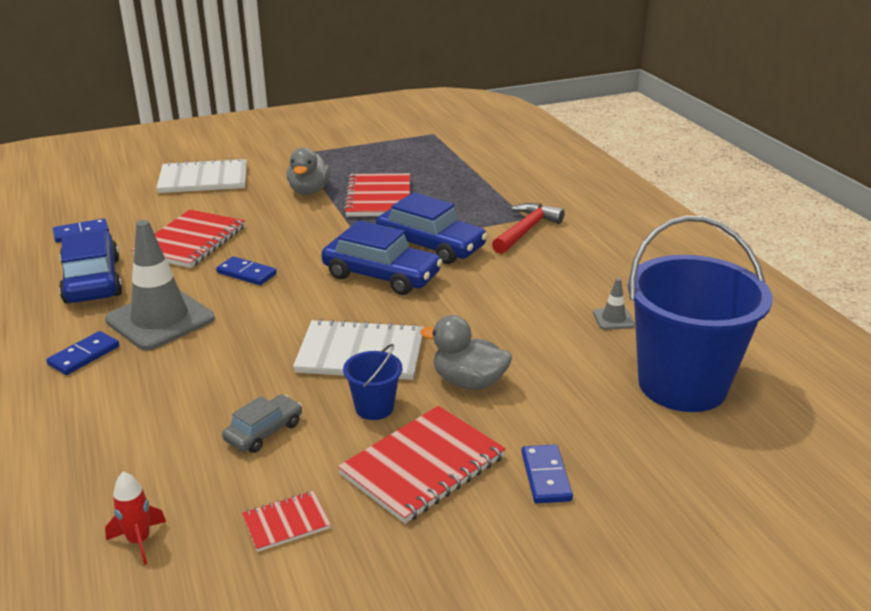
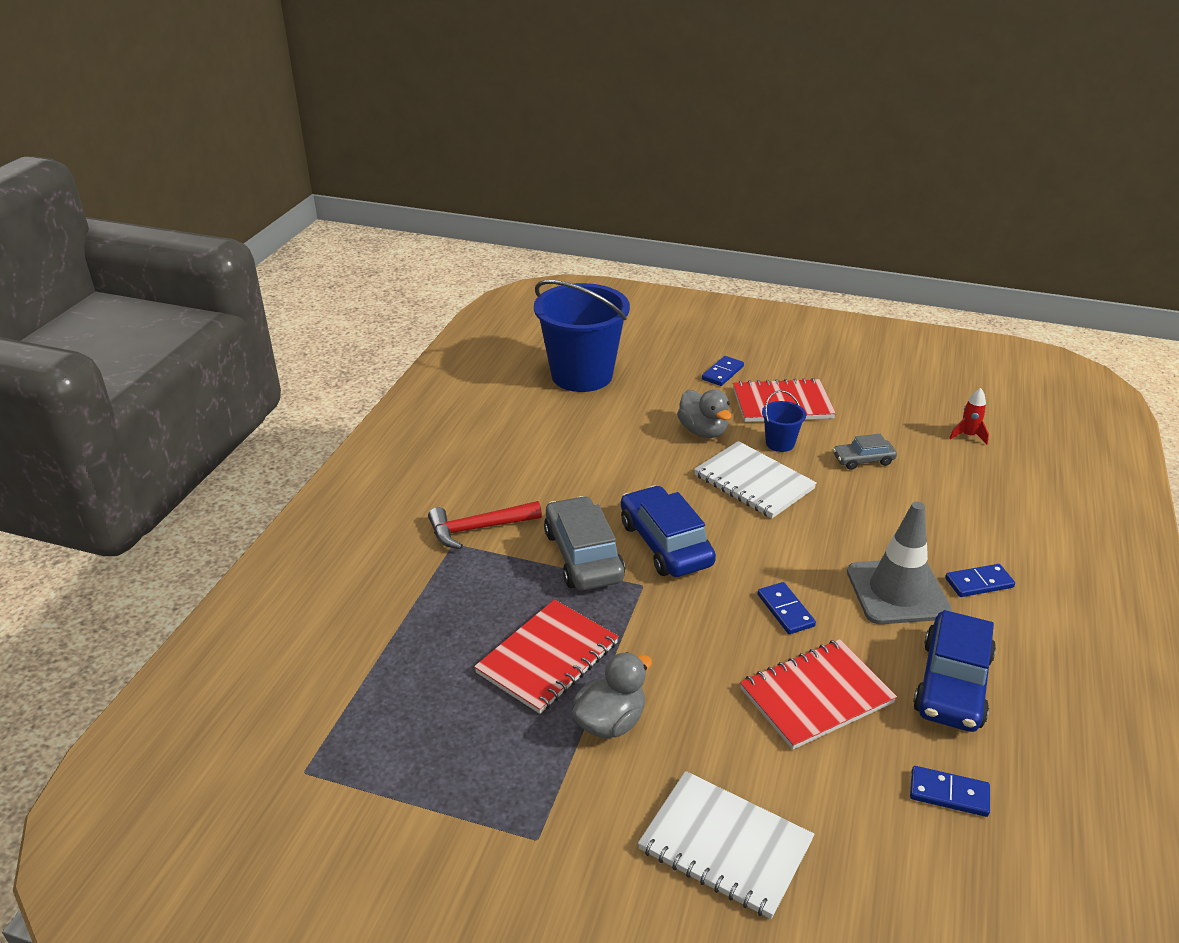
camera: 140 degrees left, 5 degrees up
(286, 522) = (880, 411): red notebook -> none
(430, 245) = (583, 556): blue car -> grey car
(613, 319) = (550, 424): grey traffic cone -> none

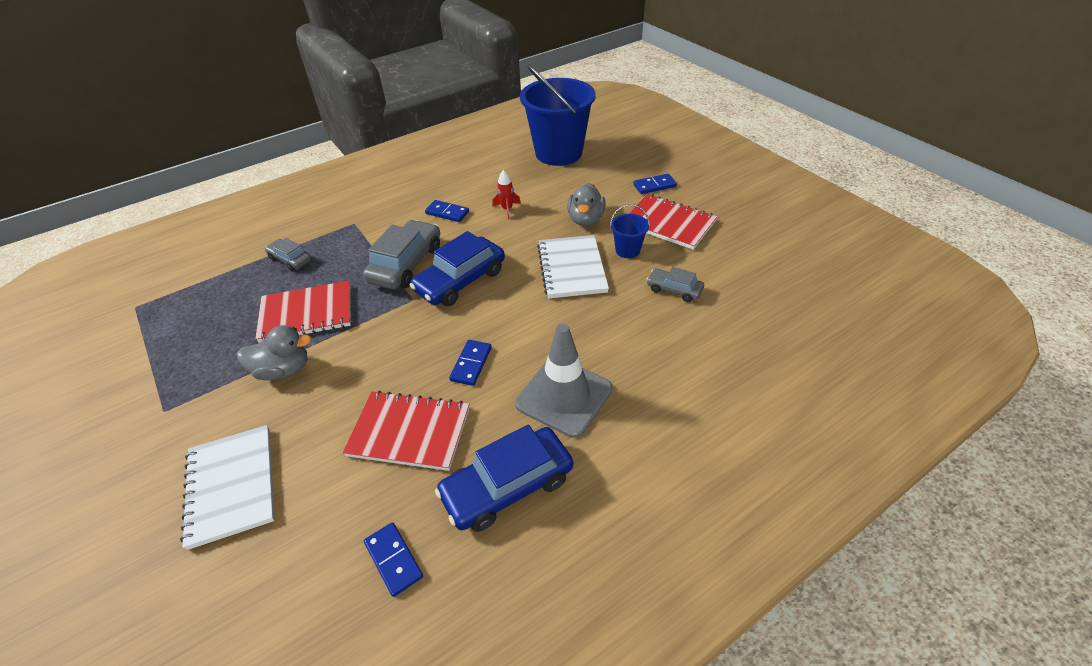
camera: 40 degrees right, 10 degrees up
(435, 617) = (290, 259): none -> grey car
(478, 529) = (376, 220): red hammer -> none
(665, 544) = (460, 281): blue car -> blue car turned 150 degrees counterclockwise
(968, 436) = (791, 311): red rocket -> red rocket (507, 209)
(979, 583) = (636, 427): blue domino -> blue domino (447, 213)

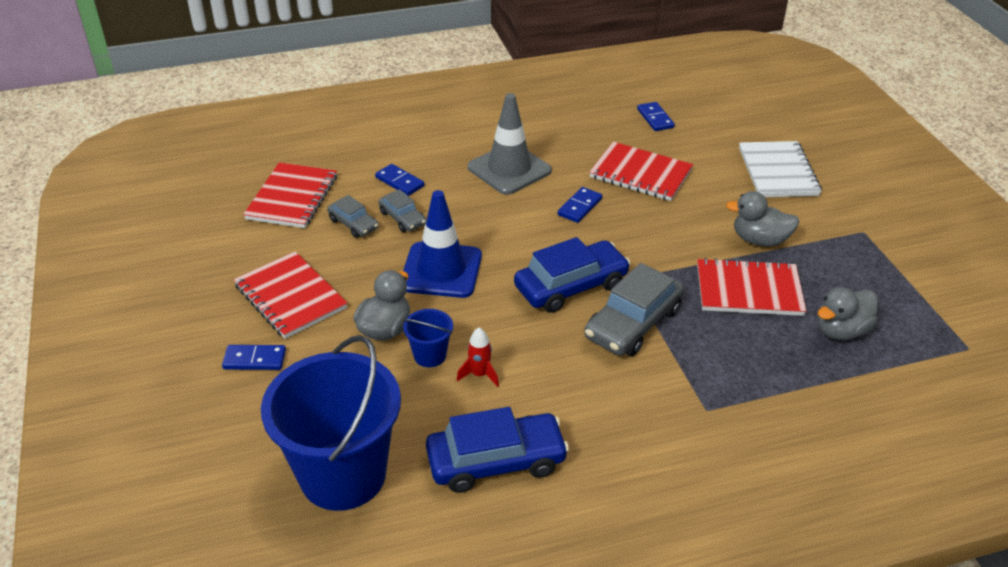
camera: 165 degrees left, 5 degrees down
(237, 296) = (841, 331): none -> grey duck
(290, 259) = (788, 368): grey car -> grey car (402, 218)
(447, 213) = (566, 391): blue domino -> blue domino (399, 182)
(507, 486) = (573, 133): blue car -> blue car (496, 461)
(571, 268) = (441, 270): white notebook -> blue traffic cone
(627, 250) = (365, 275): blue bucket -> blue bucket (430, 355)
(752, 301) = (292, 198): none -> red notebook

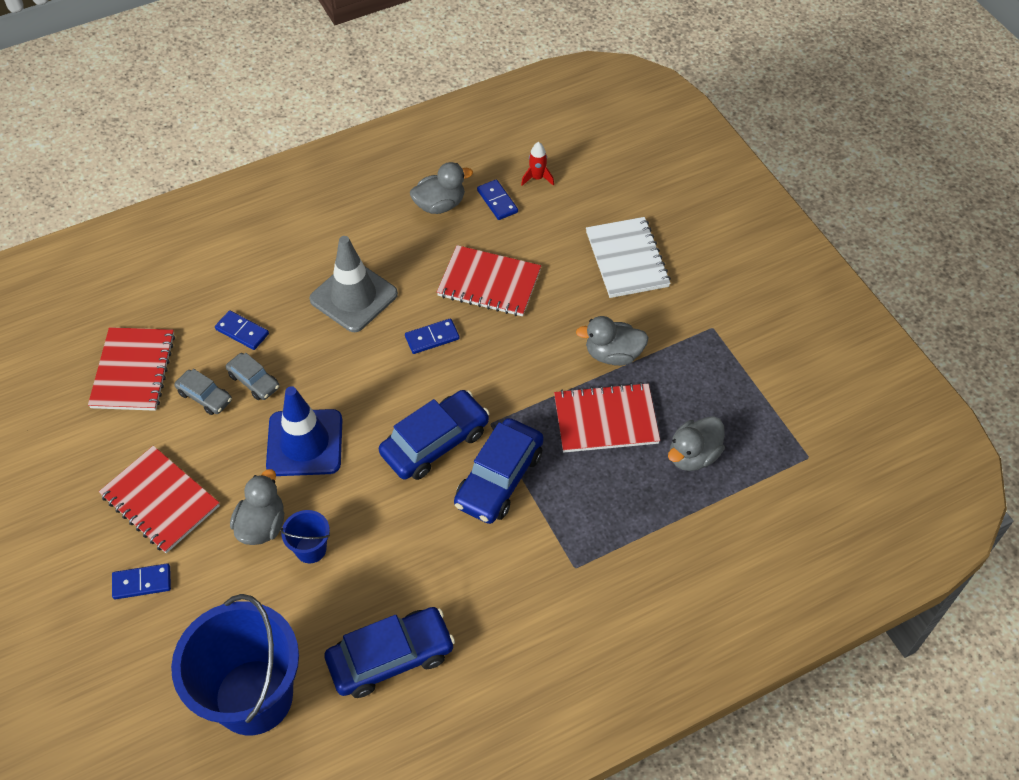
camera: 10 degrees left, 15 degrees up
(479, 374) = (361, 563): red rocket -> red rocket (537, 178)
(579, 207) = (432, 338): blue domino -> blue domino turned 45 degrees clockwise
(601, 115) = (440, 205): none -> grey duck
(633, 323) = (499, 478): grey car -> blue car

